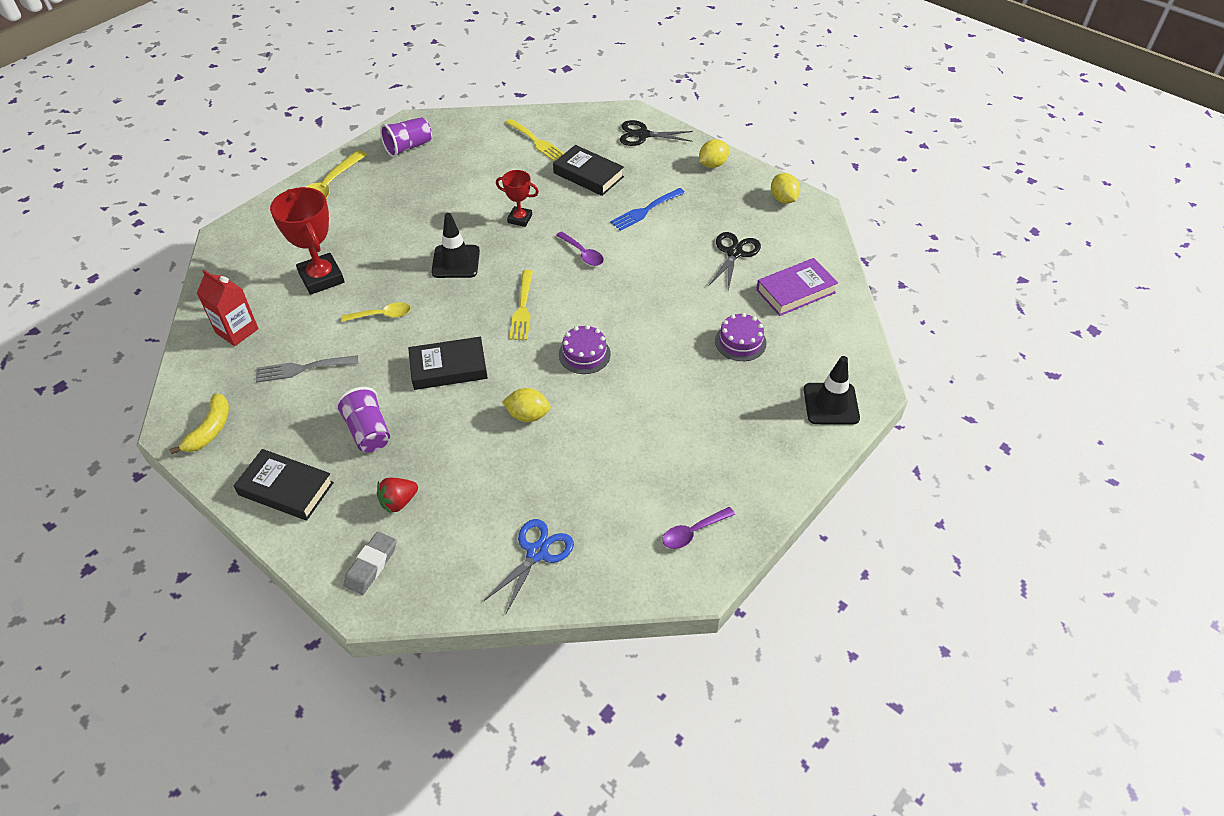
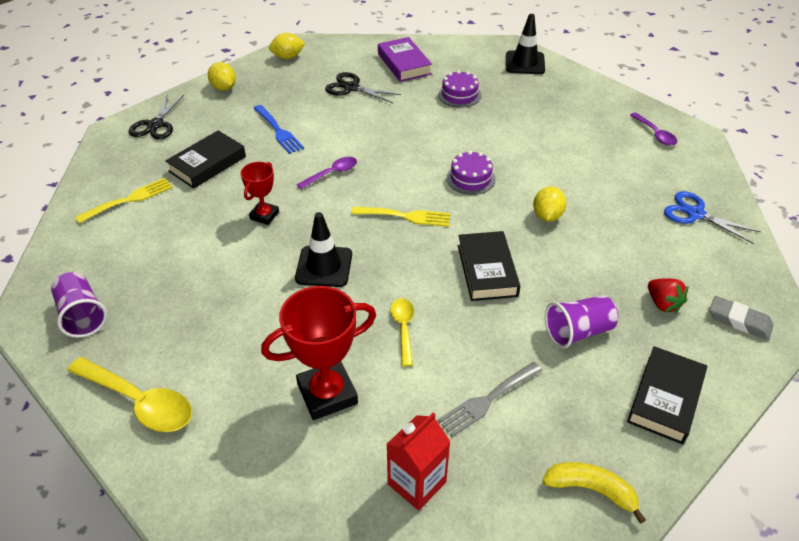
camera: 85 degrees left, 5 degrees down
(302, 369) = (487, 400): grey fork -> grey fork turned 60 degrees clockwise

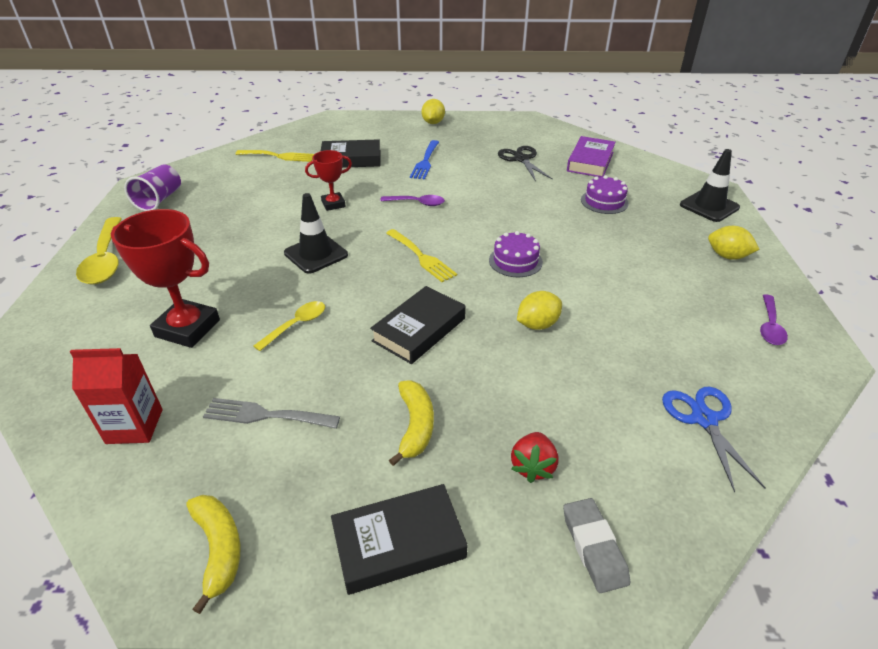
camera: 45 degrees right, 5 degrees down
(156, 125) = (359, 125): black scissors -> none
(288, 57) = (506, 122): yellow lemon -> yellow lemon (727, 256)
(578, 331) = (415, 426): purple cup -> yellow banana

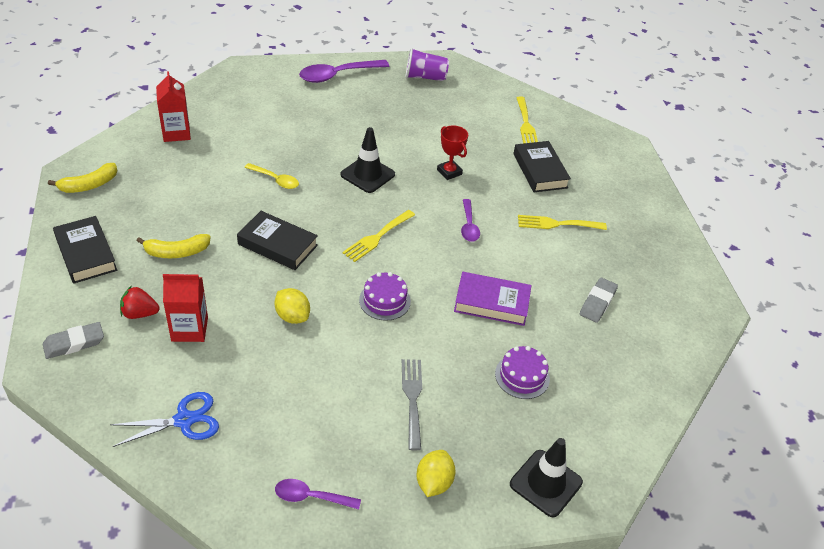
camera: 75 degrees right, 5 degrees up
(105, 260) = (337, 75): yellow spoon -> purple spoon
(187, 328) = (266, 131): red trophy -> none
(265, 415) = (185, 182): grey fork -> grey fork (412, 398)
(425, 162) = (557, 224): blue fork -> yellow fork
(433, 123) = (657, 222): yellow lemon -> none
(521, 159) = (597, 302): black scissors -> grey eraser
(560, 413) = (189, 329): none -> red carton
(590, 161) = (619, 368): purple book -> purple book (491, 303)

